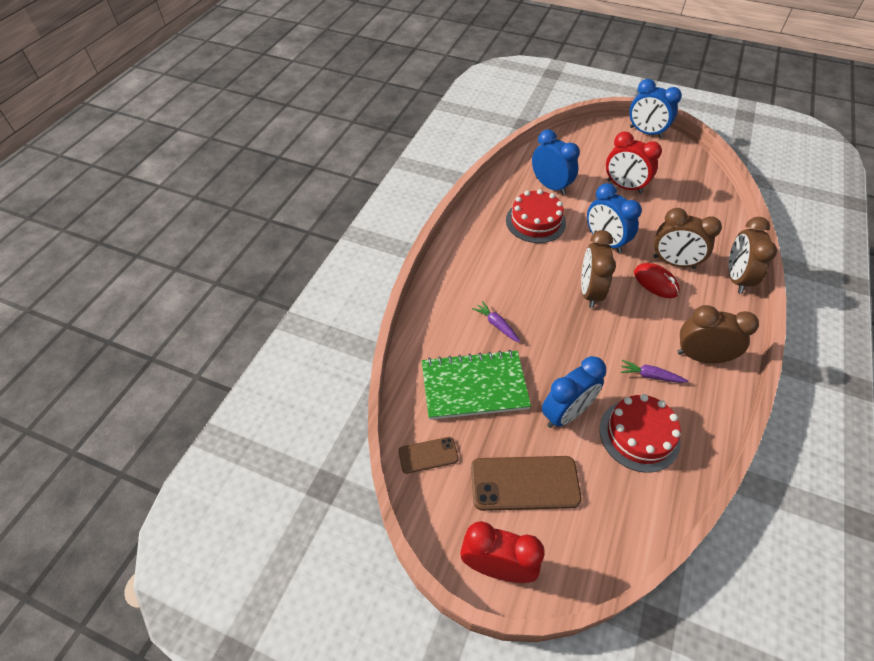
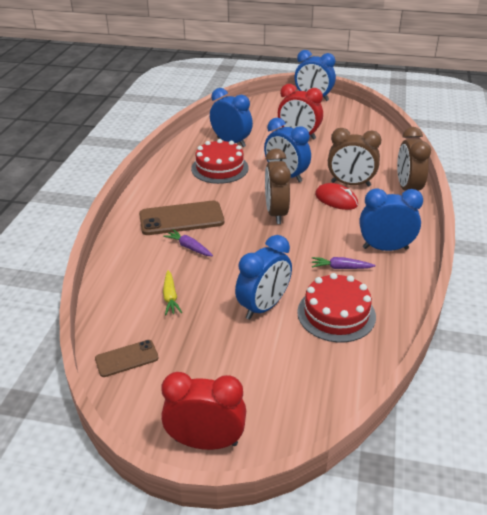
camera: 10 degrees left, 15 degrees down
(474, 386) = (170, 297): green notebook -> yellow carrot
(524, 483) = (228, 367): brown phone -> brown phone (181, 219)
(701, 357) = (385, 248): brown clock -> blue clock

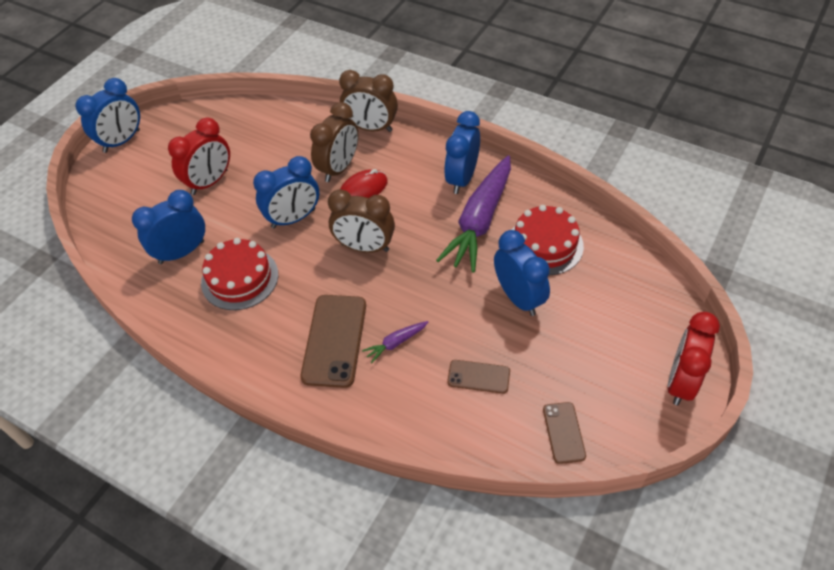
camera: 70 degrees left, 15 degrees up
(170, 297) = (478, 377): yellow carrot -> brown phone
(341, 268) = (480, 221): purple carrot -> purple carrot, size x2.39

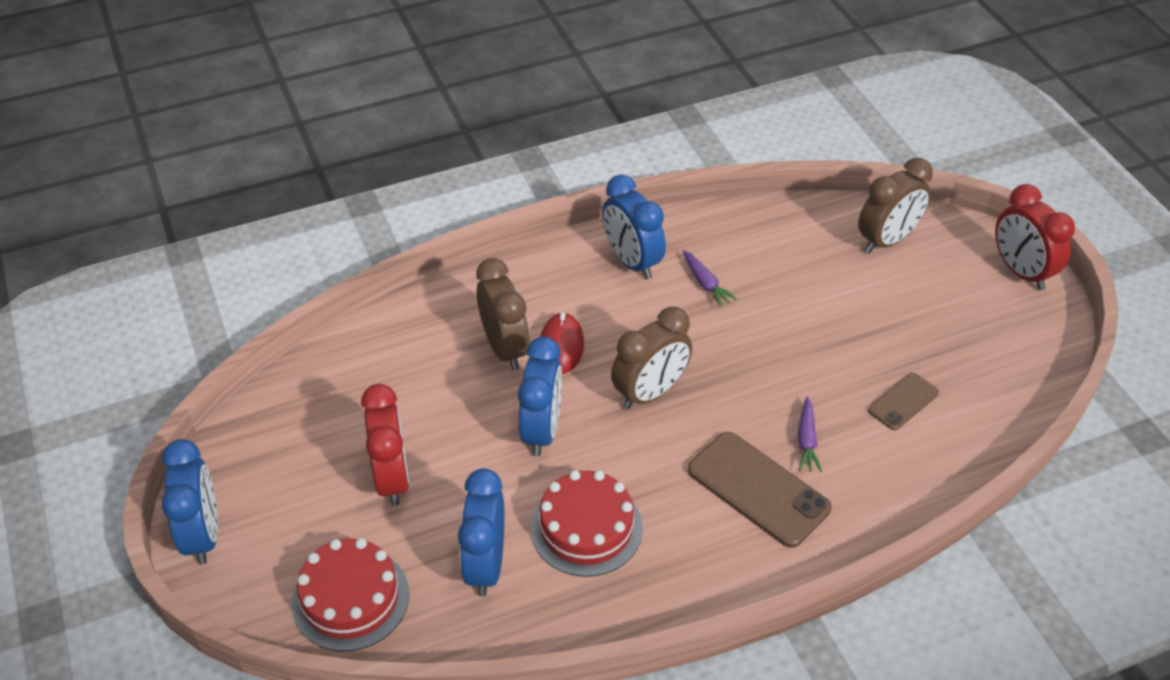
camera: 55 degrees left, 5 degrees down
(371, 128) = (471, 287): brown clock -> brown clock (887, 240)
(480, 221) = (705, 283): purple carrot -> purple carrot, size x0.42
(518, 298) = (833, 316): blue clock -> none
(545, 245) = (784, 257): red cake -> red cake (350, 598)
(563, 432) = (1014, 380): brown phone -> none

